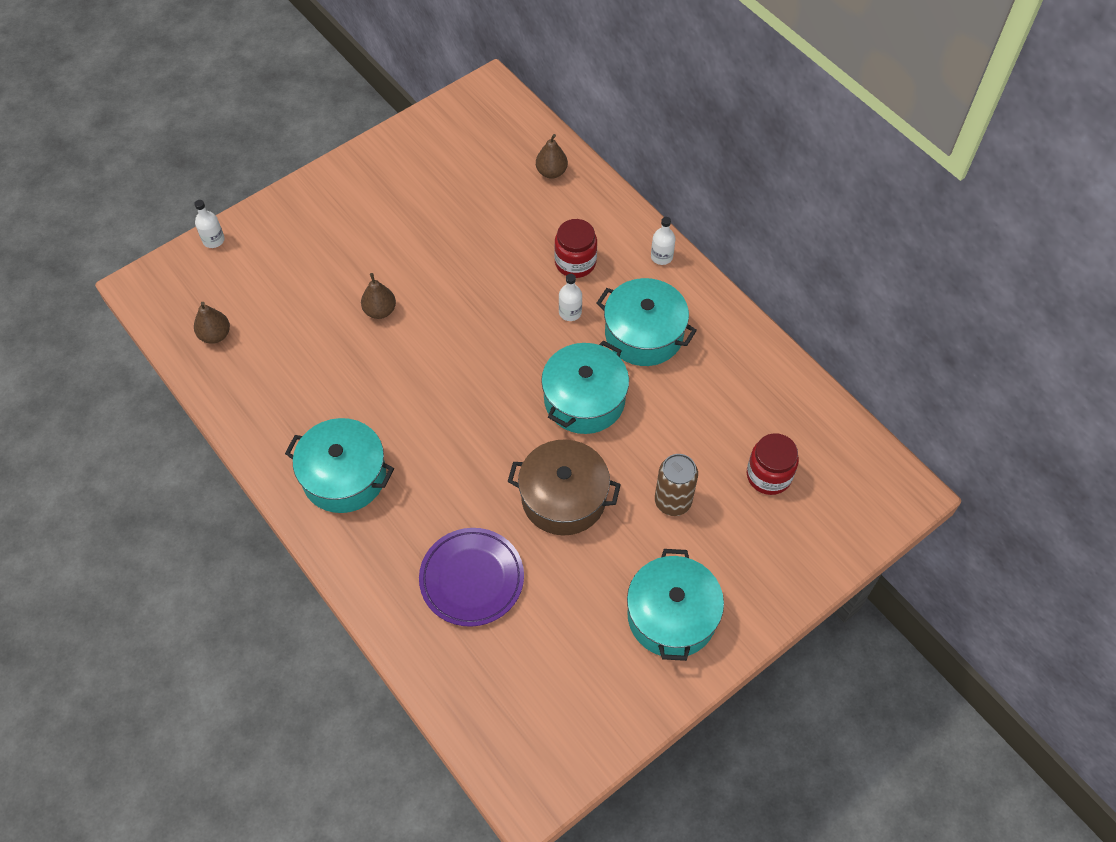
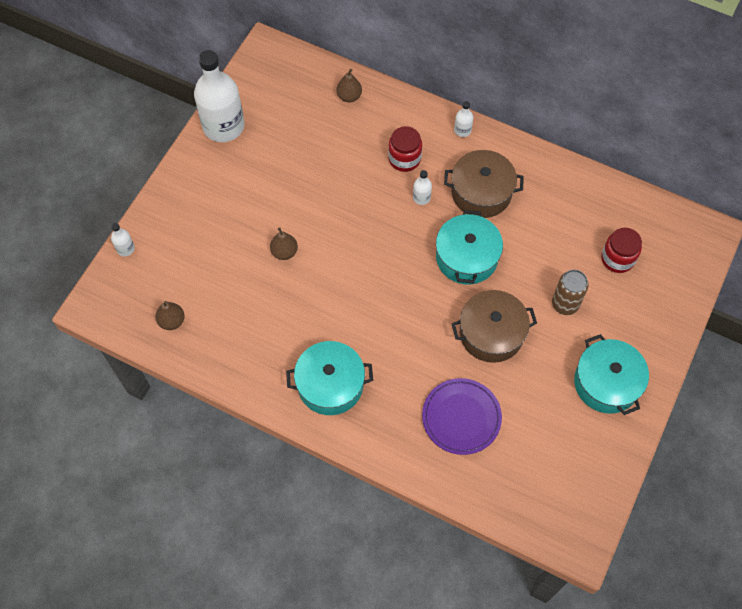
camera: 25 degrees left, 5 degrees up
(394, 153) = (223, 126): none -> white bottle
(644, 334) = (481, 192): turquoise pot -> brown pot

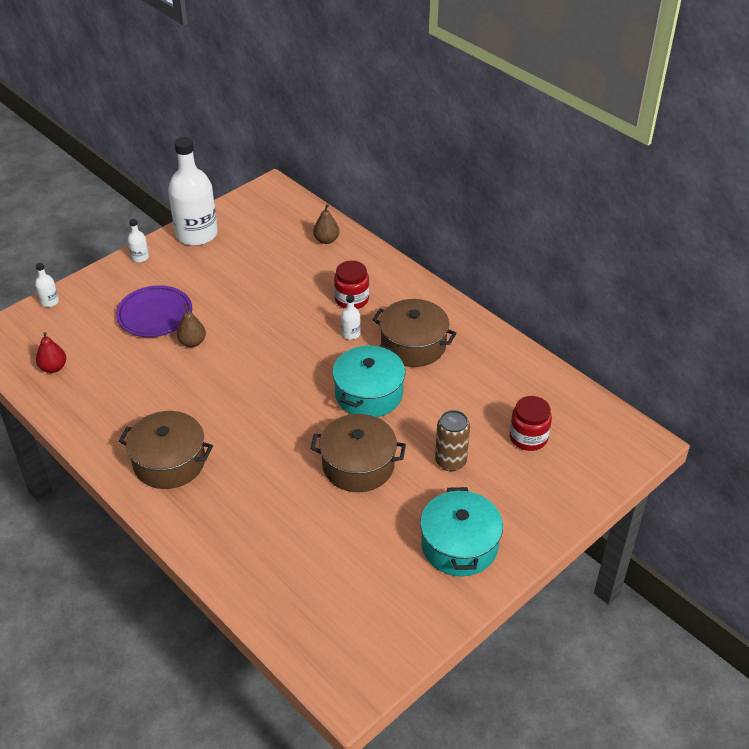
camera: 20 degrees right, 20 degrees down
(172, 321) = (53, 368): brown pear -> red pear
(330, 385) = (169, 462): turquoise pot -> brown pot
(461, 418) = (285, 530): purple plate -> purple plate (155, 315)
(462, 130) = (422, 291): white bottle -> white bottle (140, 257)

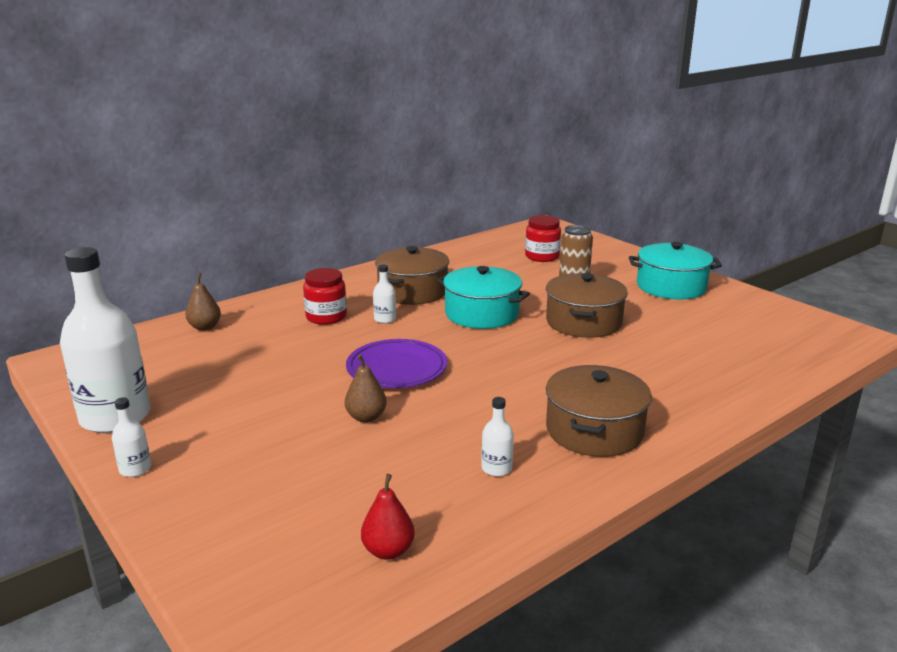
camera: 85 degrees left, 20 degrees down
(49, 301) = (198, 570): white bottle -> white bottle (496, 468)
(155, 315) = (292, 450): purple plate -> purple plate (396, 369)

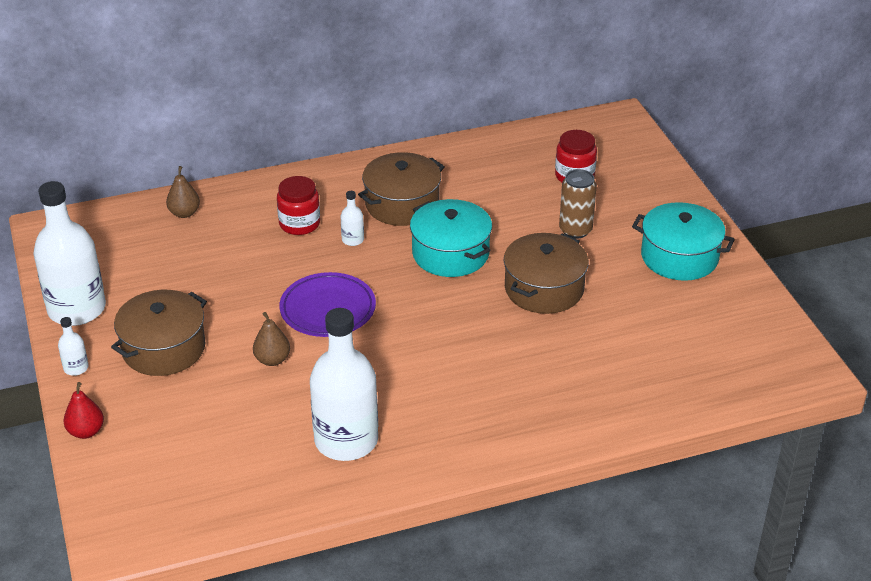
camera: 20 degrees right, 15 degrees up
(388, 551) = (223, 491): red pear -> red pear (86, 431)
(496, 468) = (346, 440): white bottle -> white bottle, size x2.44
(594, 430) = (453, 423): brown pot -> brown pot (164, 348)

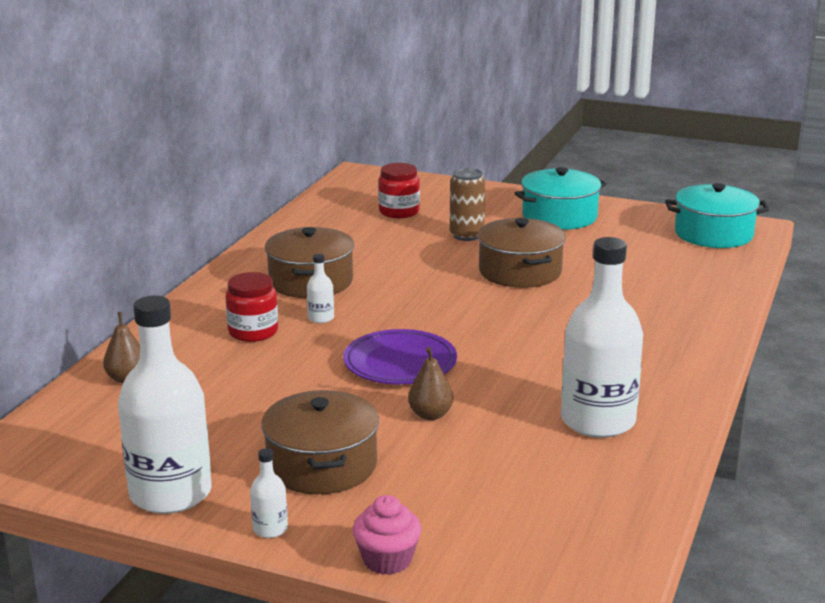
camera: 50 degrees left, 15 degrees down
(86, 431) = (387, 560): red pear -> pink cupcake
(450, 253) = (413, 288): turquoise pot -> turquoise pot (713, 234)

